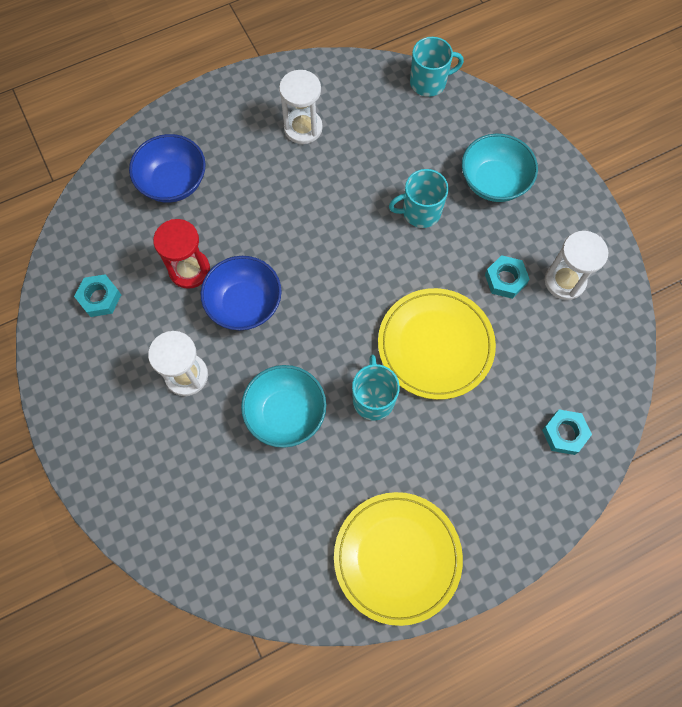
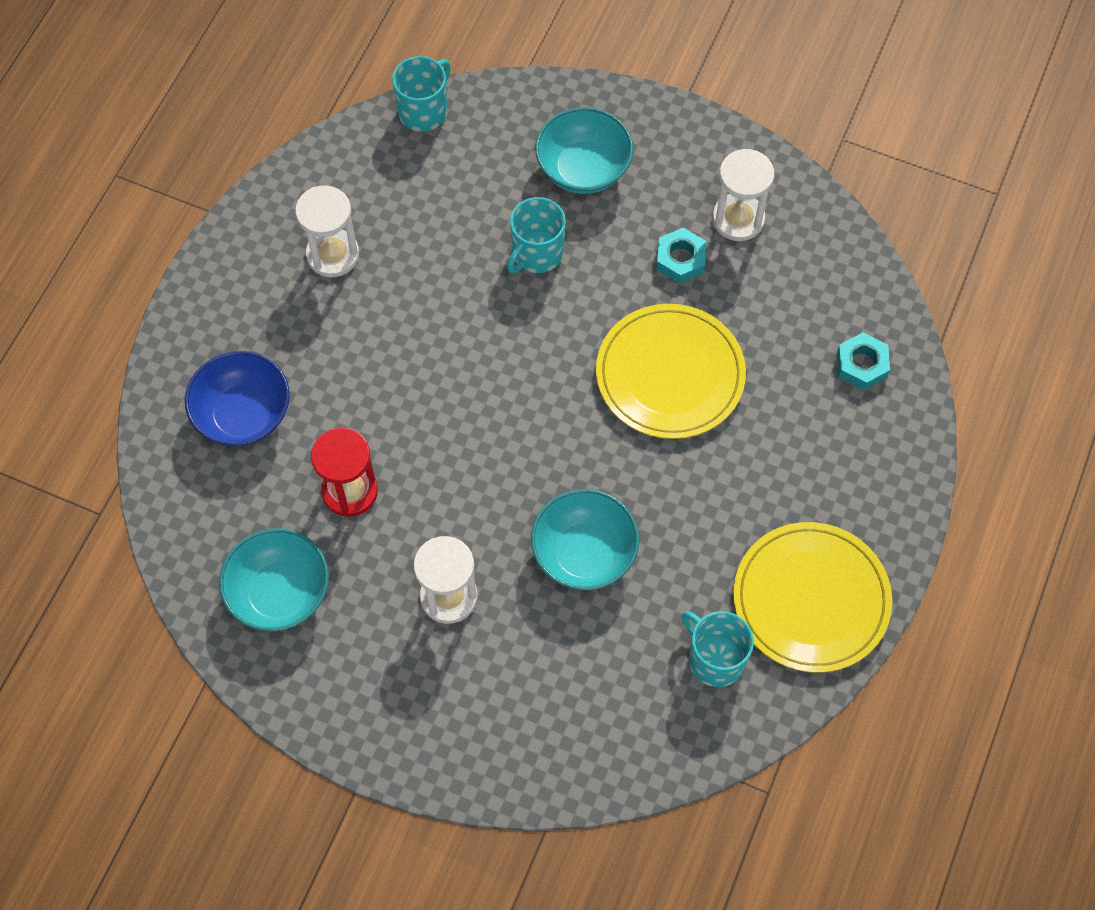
camera: 40 degrees left, 5 degrees down
(100, 298) = (279, 593): turquoise nut -> turquoise bowl
(244, 304) = (441, 481): blue bowl -> none
(373, 398) = (656, 472): turquoise mug -> turquoise mug (715, 659)

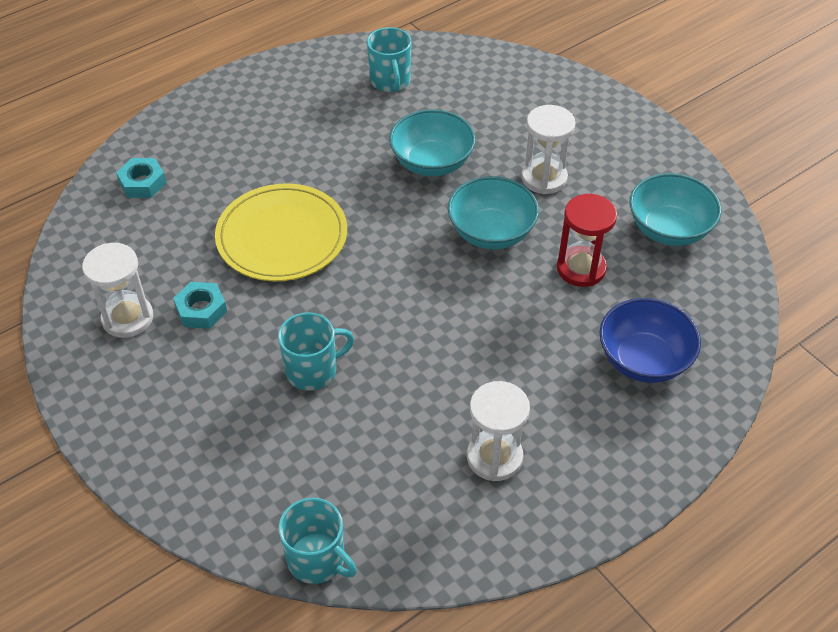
camera: 150 degrees left, 15 degrees down
(424, 111) = (317, 559): turquoise mug -> turquoise mug turned 120 degrees counterclockwise
(583, 169) = (214, 422): turquoise bowl -> turquoise bowl (491, 232)
(811, 599) = (305, 83): yellow plate -> none

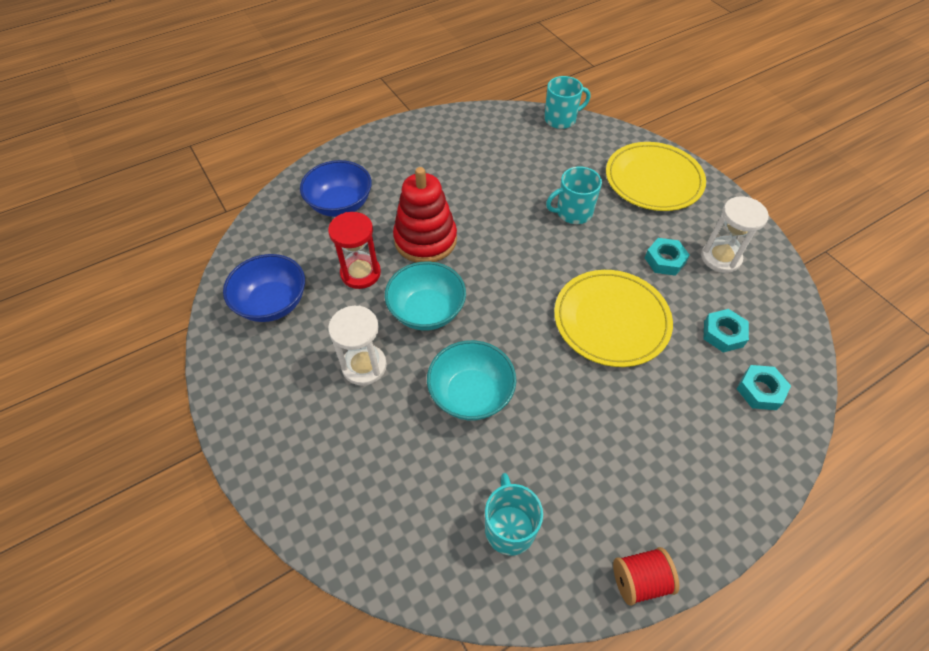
camera: 175 degrees left, 5 degrees up
(159, 231) = (723, 334): none -> turquoise nut
(183, 436) = (653, 180): none -> yellow plate
(290, 61) = (640, 580): none -> red spool
(317, 559) = (561, 119): turquoise mug -> turquoise mug turned 120 degrees clockwise
(494, 457) = (455, 157): white hourglass -> none
(512, 316) = (425, 240): none -> red stacking toy
(669, 229) = (272, 303): turquoise bowl -> blue bowl

